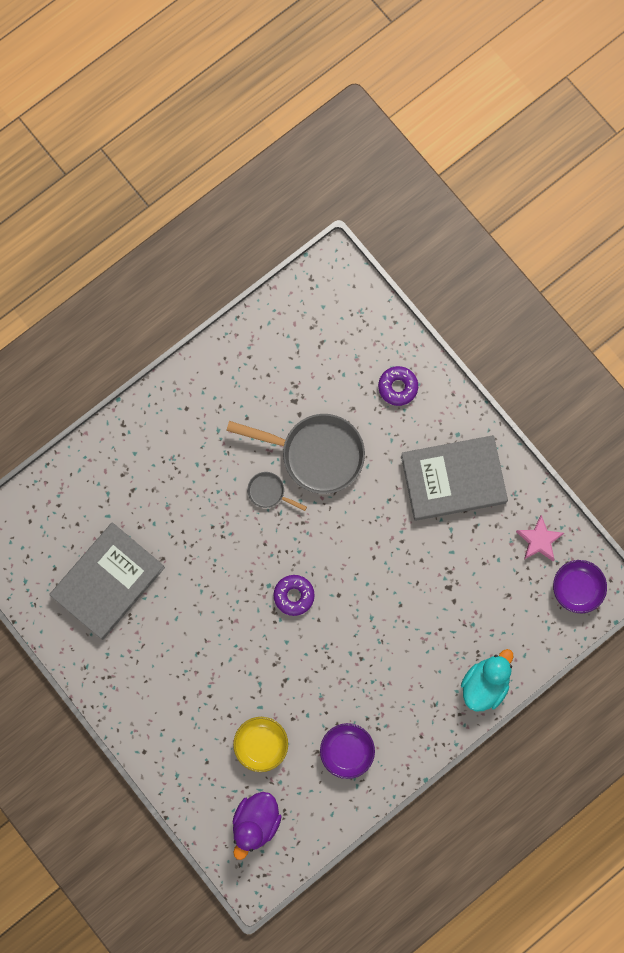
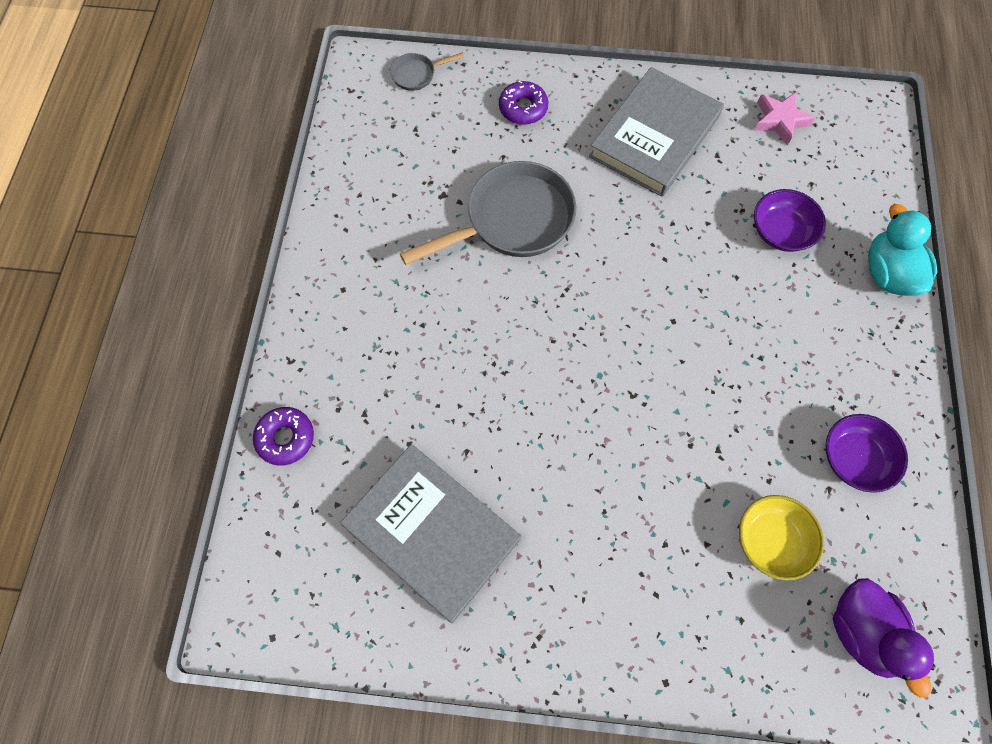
camera: 45 degrees left, 10 degrees down
(108, 582) = (432, 532): grey book -> grey book turned 45 degrees counterclockwise
(269, 492) = (505, 291): grey pan -> grey pan (417, 74)
(294, 596) = (634, 361): purple donut -> purple donut (285, 438)
(577, 588) = (855, 129): purple bowl -> purple bowl (781, 231)

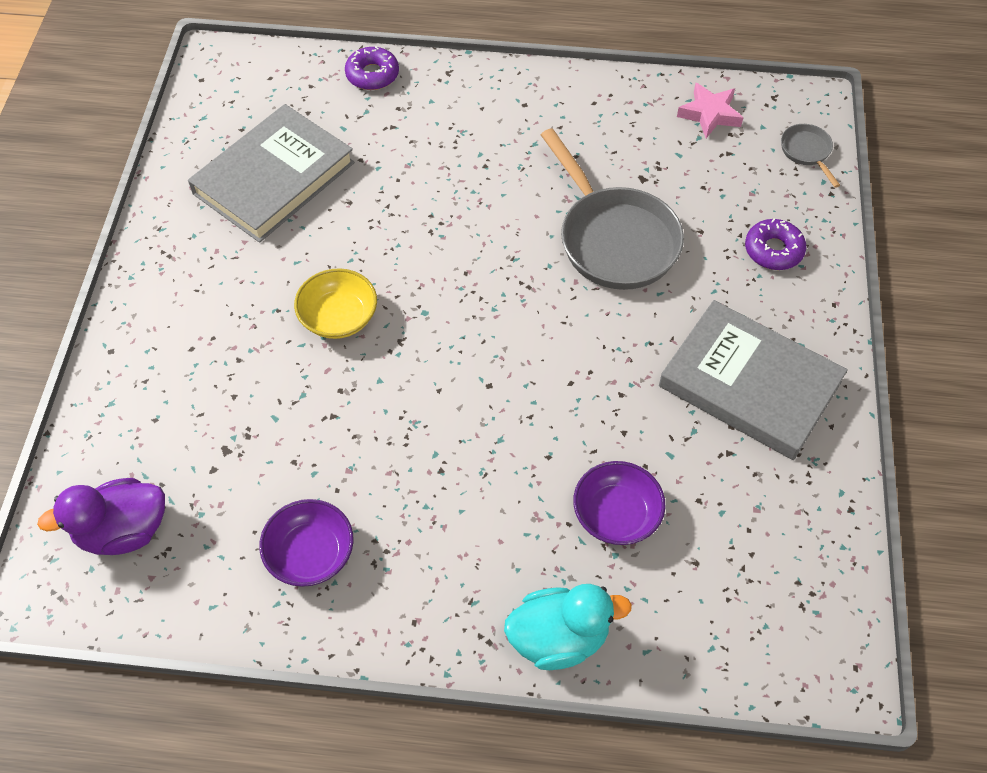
camera: 90 degrees right, 10 degrees down
(771, 540) = (229, 456): yellow bowl -> yellow bowl (338, 317)
(780, 121) = (797, 536): pink star -> pink star (709, 114)

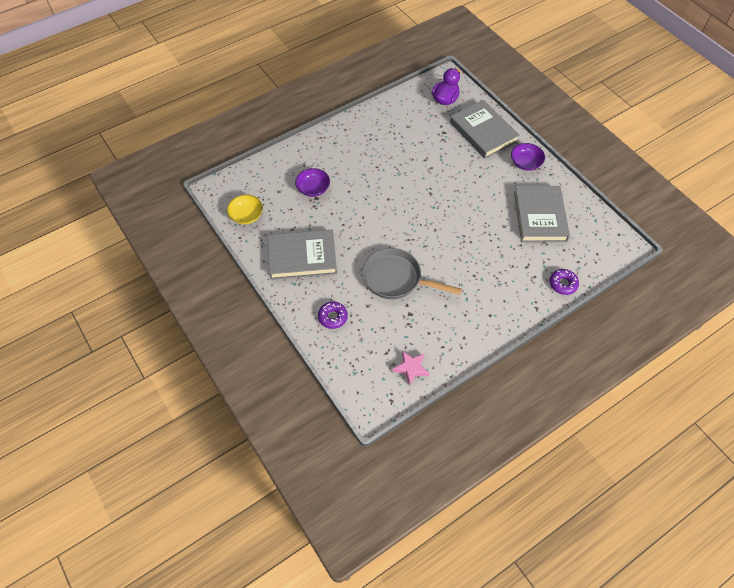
camera: 140 degrees right, 0 degrees up
(154, 393) = (483, 132): none -> grey book
(310, 553) = (390, 125): purple bowl -> purple bowl (525, 163)
(338, 317) = (458, 187): yellow bowl -> yellow bowl (246, 215)
(559, 638) = (302, 150): turquoise duck -> none
(807, 152) = (354, 378): grey pan -> none

